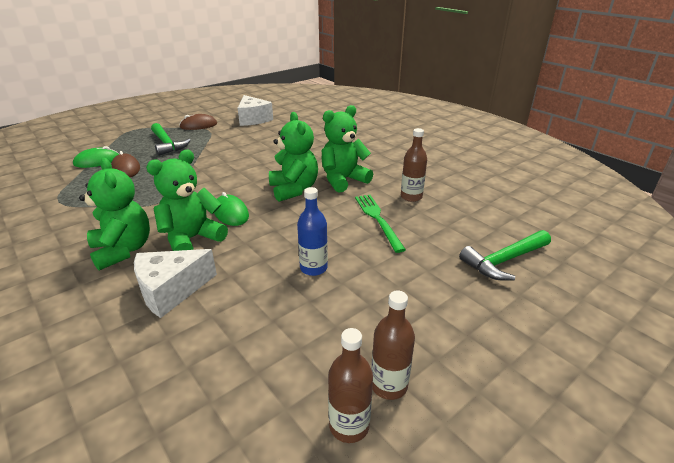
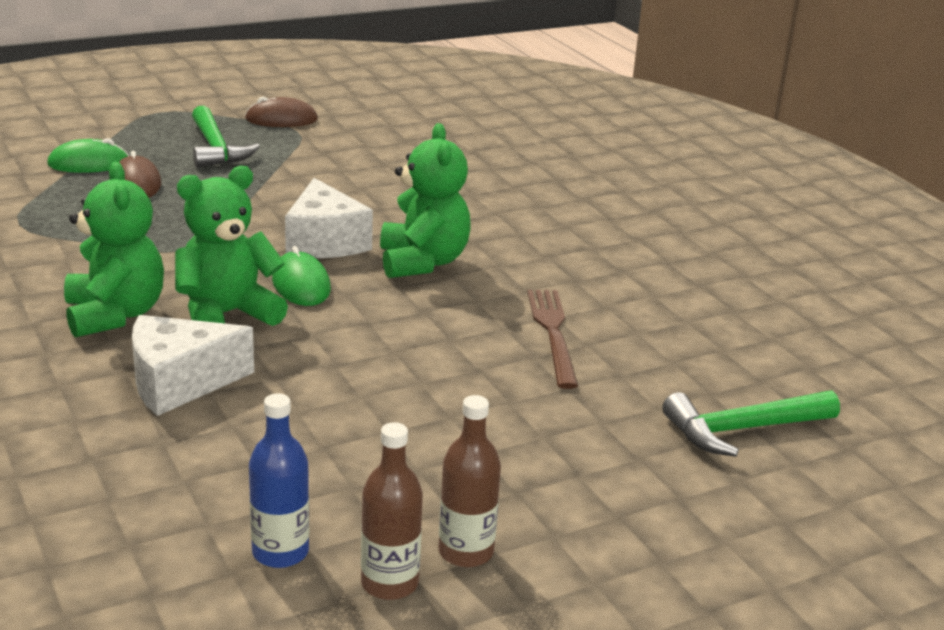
camera: 10 degrees right, 5 degrees down
(253, 119) = (389, 120): white cheese -> white cheese (324, 242)
(313, 268) = (412, 388): blue bottle -> blue bottle (280, 552)
(343, 180) = (519, 258): green teddy bear -> none
(378, 219) = (553, 333): green fork -> brown fork
(411, 197) = (632, 305): brown bottle -> none

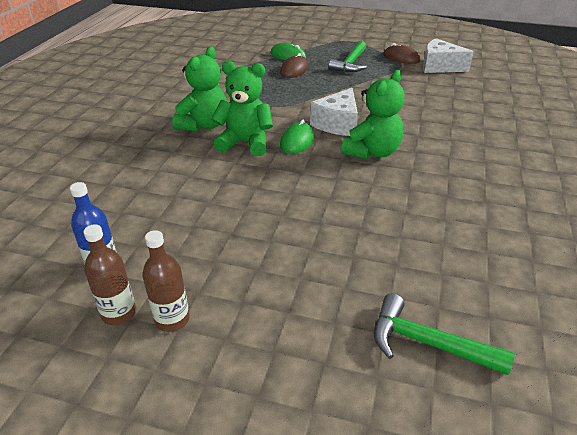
camera: 45 degrees right, 10 degrees up
(180, 383) = (183, 166): white cheese -> white cheese (439, 67)
(553, 333) = (389, 221): brown fork -> none

